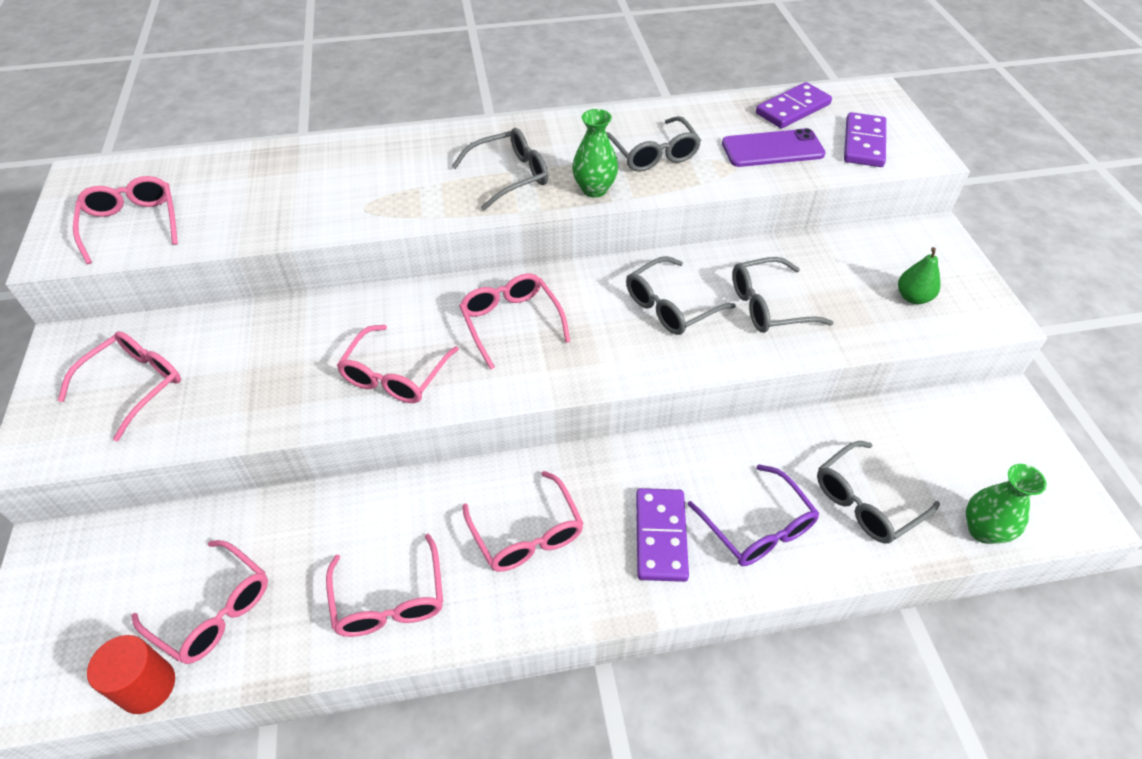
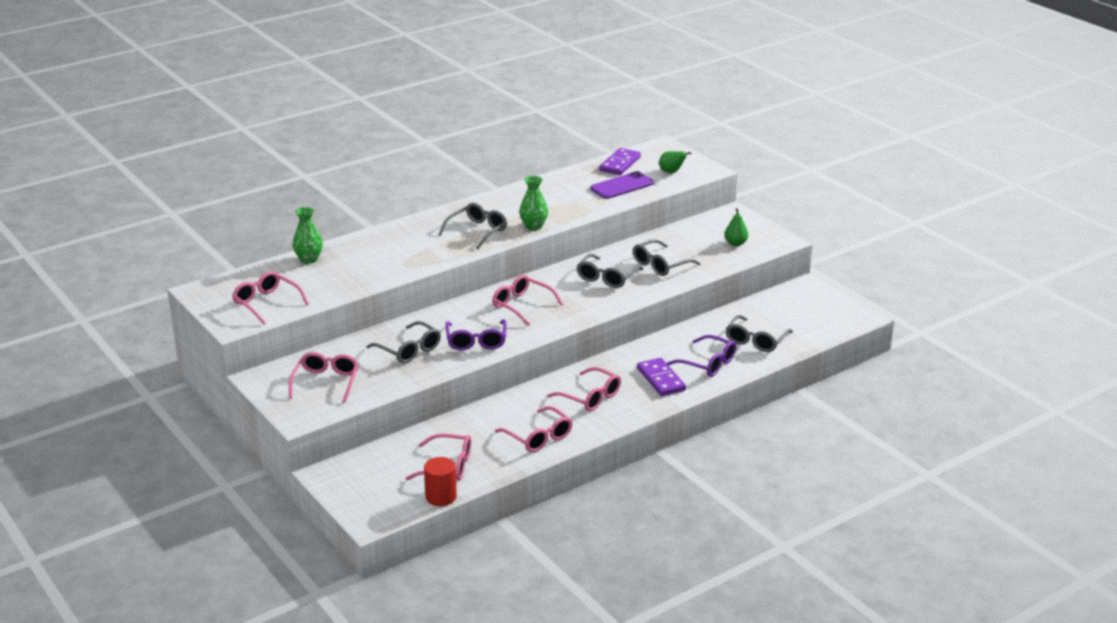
camera: 25 degrees left, 20 degrees down
(395, 375) = (476, 341): pink glasses -> purple glasses
(653, 154) = (554, 203): grey glasses -> grey glasses (409, 350)
(863, 143) = (671, 172): purple domino -> green pear
(983, 530) = (818, 336): green vase -> green vase (309, 259)

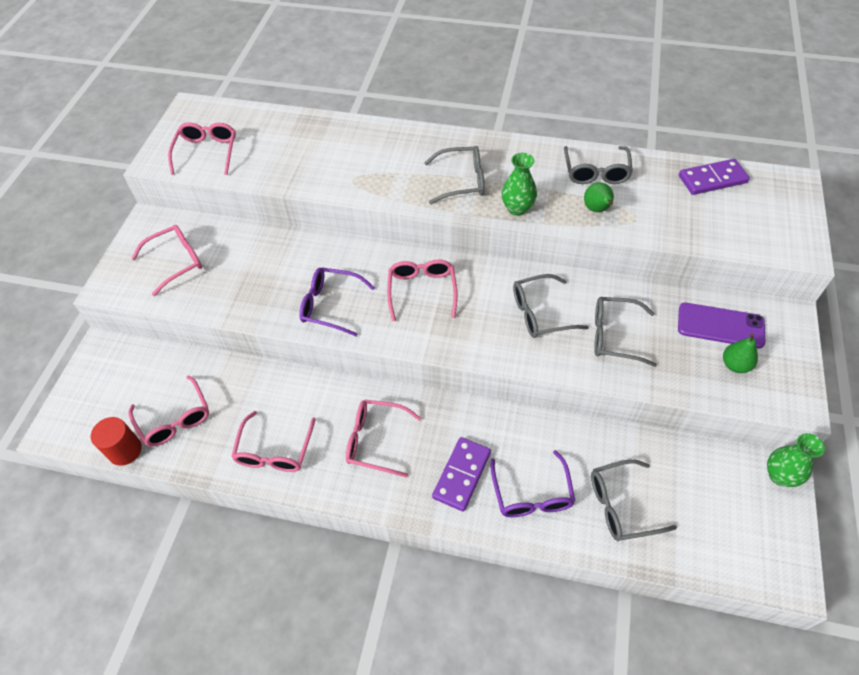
camera: 50 degrees right, 25 degrees up
(309, 259) = (299, 124): green vase -> green vase (780, 475)
(409, 350) = (272, 273): grey glasses -> grey glasses (596, 172)
(476, 341) = (330, 305): purple glasses -> purple glasses turned 60 degrees clockwise
(590, 397) = (375, 440): pink glasses -> pink glasses turned 105 degrees clockwise
(622, 186) = (674, 211): purple phone -> purple phone (720, 326)
(671, 172) = (755, 226): green pear -> green pear (597, 209)

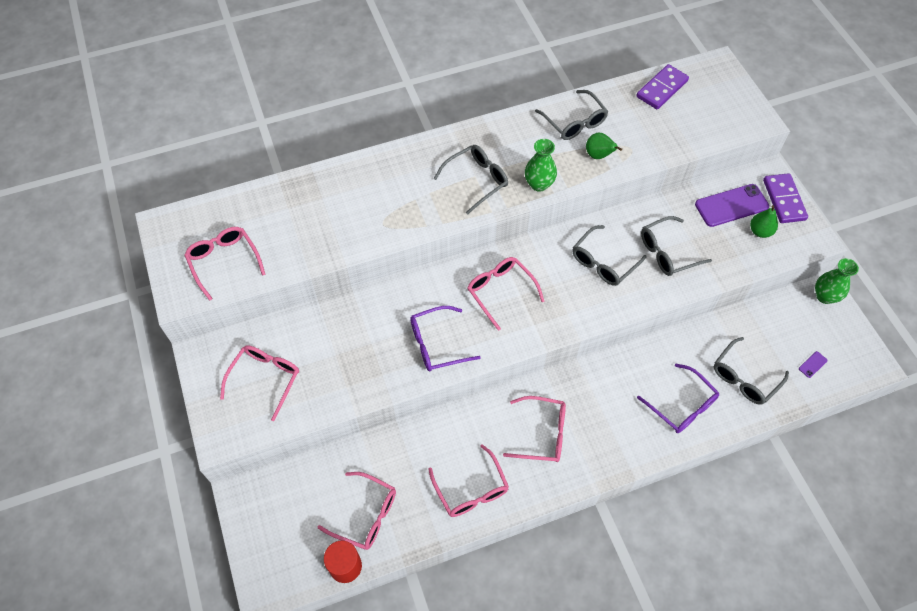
camera: 35 degrees left, 5 degrees up
(375, 440) = (542, 433): pink glasses -> pink glasses turned 150 degrees counterclockwise
(462, 475) = (624, 421): purple domino -> purple domino (784, 200)
(712, 536) = (812, 364): none -> purple phone

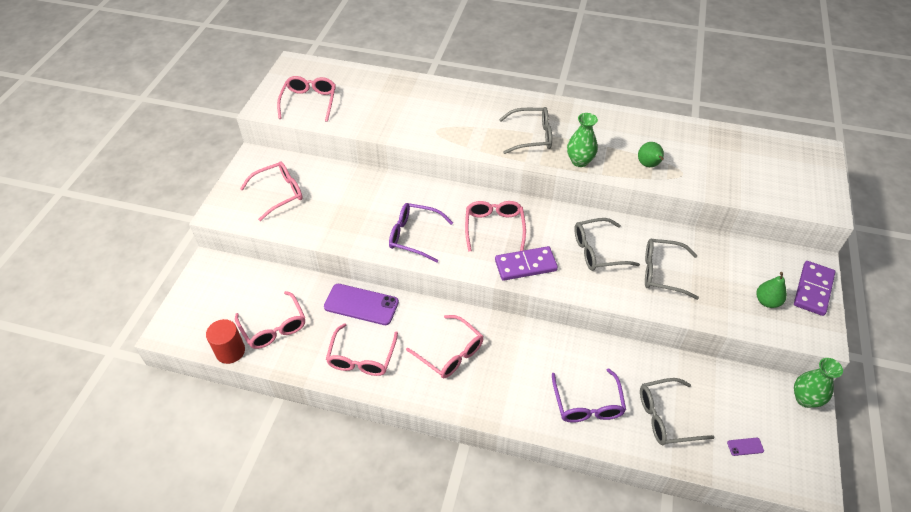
camera: 35 degrees right, 10 degrees down
(574, 122) = (648, 134): grey glasses -> none
(662, 89) = (749, 145): purple domino -> purple domino (525, 265)
(731, 206) = (754, 269): purple phone -> purple phone (361, 305)

